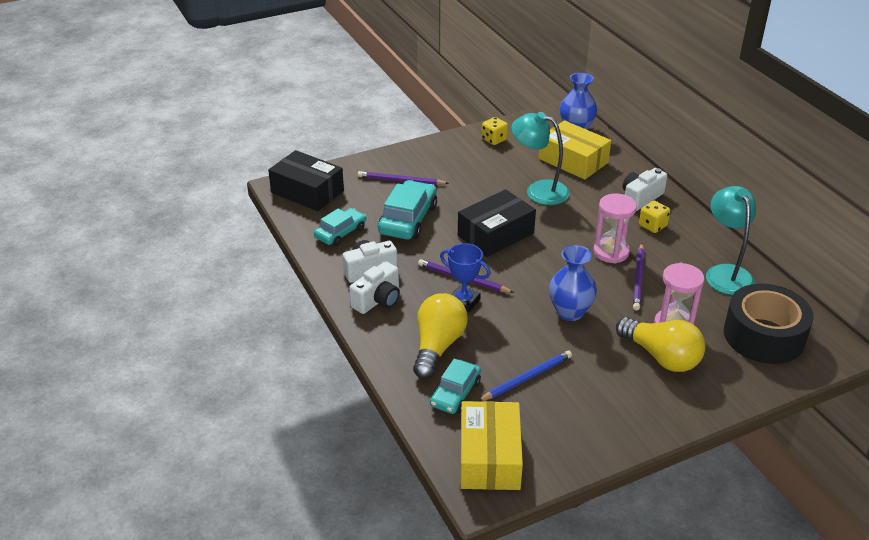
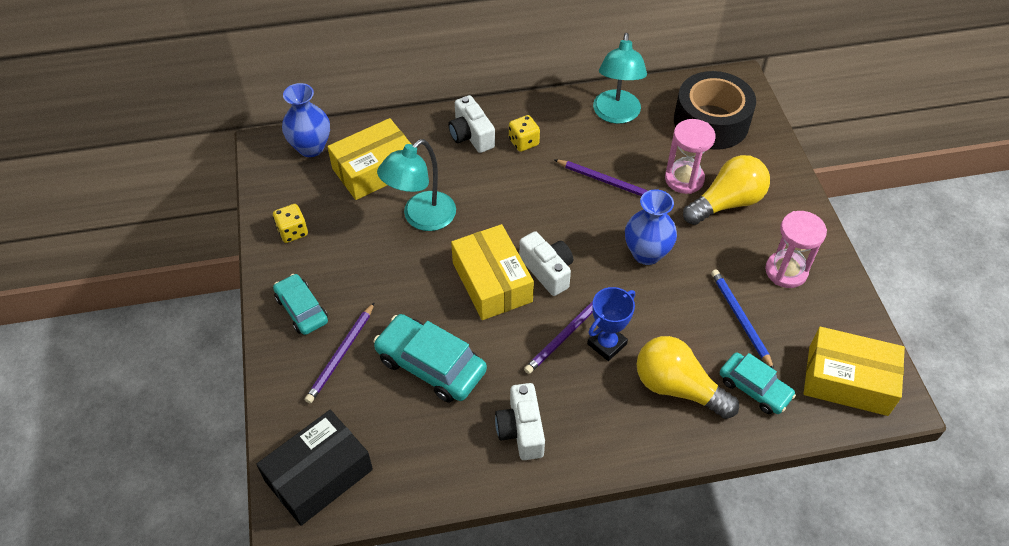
camera: 75 degrees left, 15 degrees up
(340, 233) = (432, 449): turquoise car -> turquoise car (302, 309)
(378, 300) = (582, 432): white camera -> white camera (547, 271)
(496, 234) = (492, 282): black box -> yellow box
(611, 252) = (557, 190): pink hourglass -> pink hourglass (786, 271)
(725, 273) = (616, 115): turquoise lamp -> turquoise lamp turned 90 degrees counterclockwise

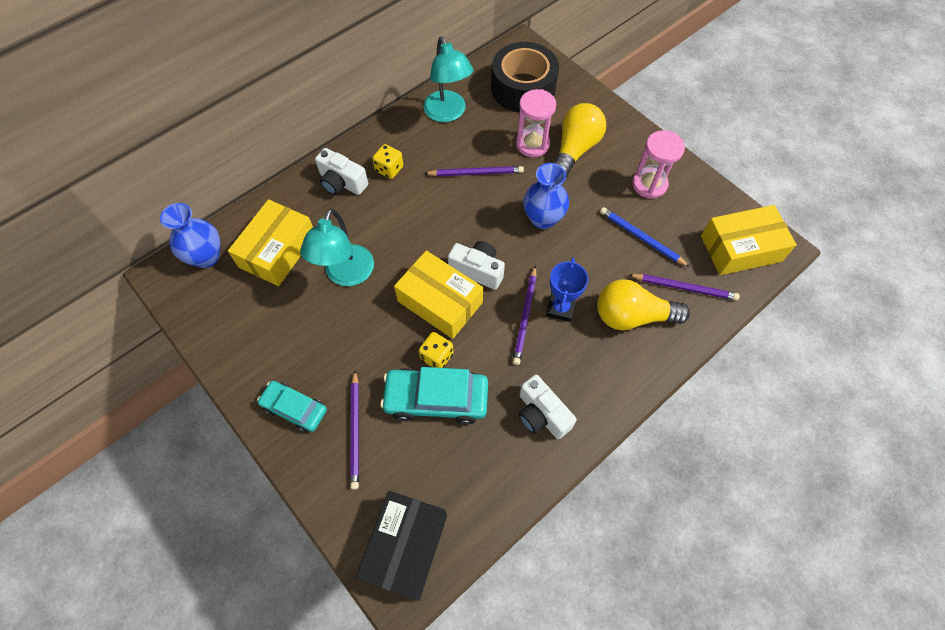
camera: 30 degrees left, 10 degrees up
(292, 232) = (240, 342): yellow dice -> yellow dice (437, 356)
(754, 388) = (684, 288): turquoise car -> purple pencil

